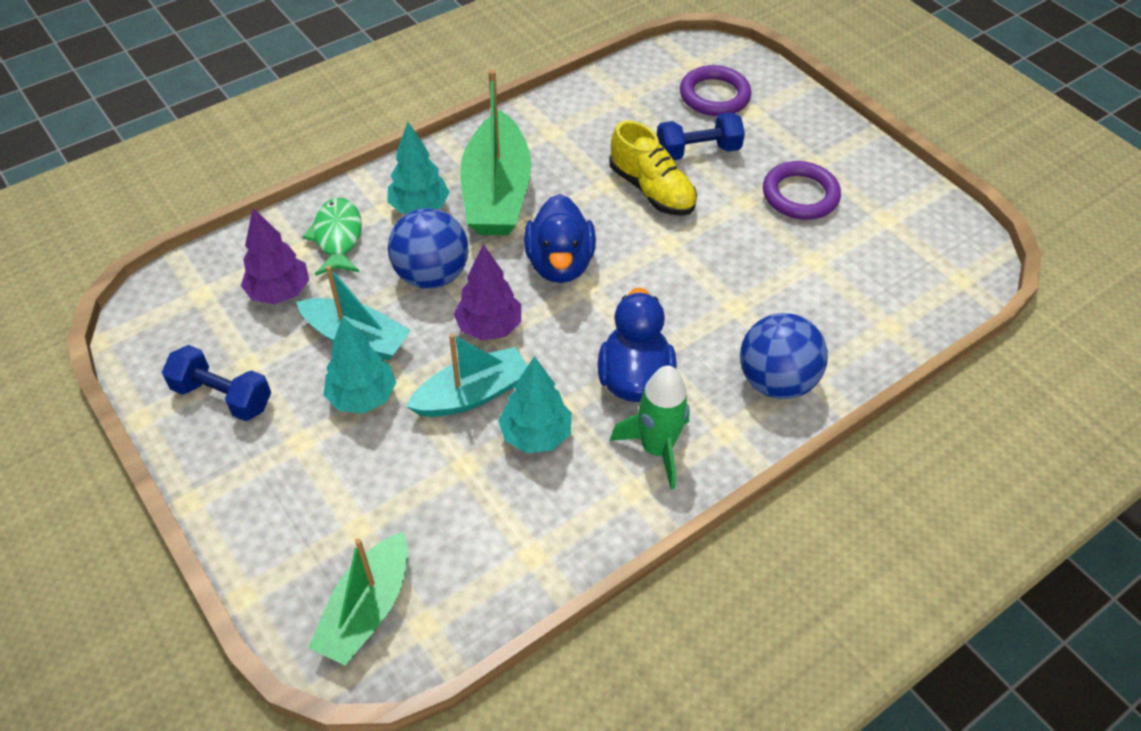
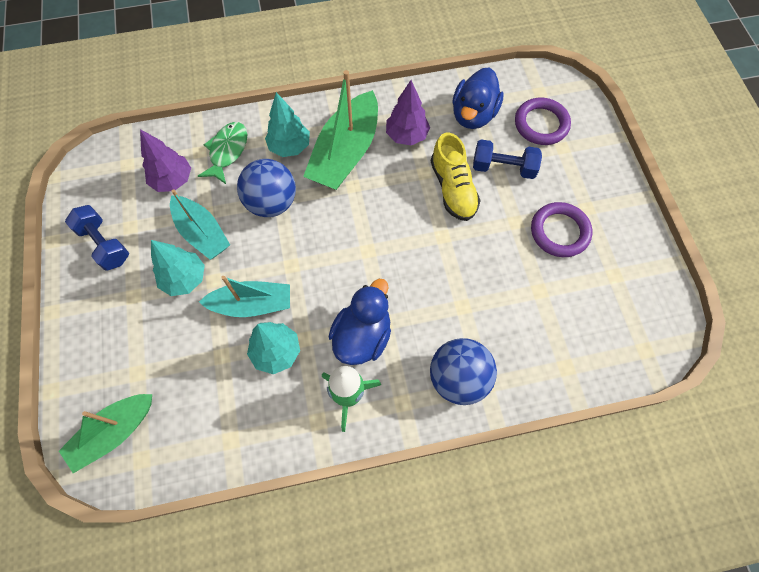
camera: 25 degrees right, 15 degrees up
(489, 327) = (288, 258): purple tree -> purple tree (407, 136)
(559, 264) = (359, 225): blue duck -> blue duck (473, 115)

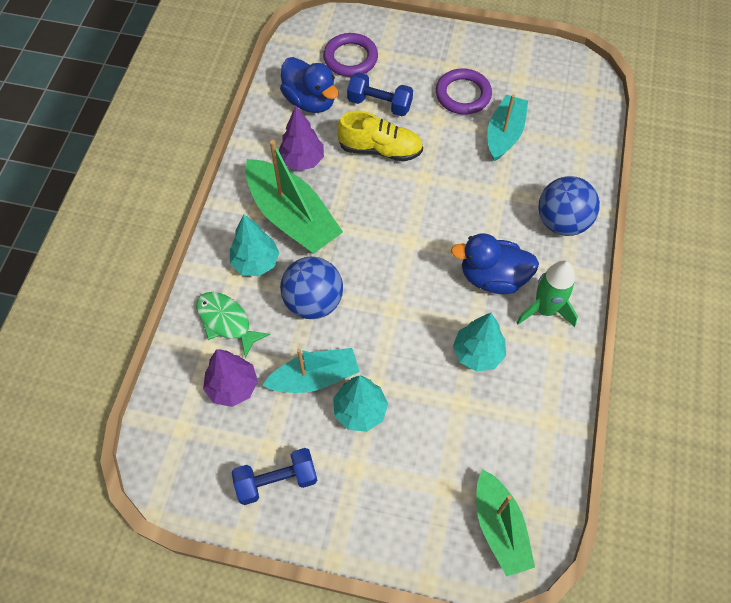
camera: 65 degrees left, 5 degrees down
(252, 304) = (418, 358): turquoise boat -> turquoise boat (504, 134)
(362, 336) = (492, 277): blue duck -> blue duck turned 45 degrees counterclockwise
(503, 168) = (379, 104): blue dumbbell -> blue dumbbell turned 75 degrees clockwise

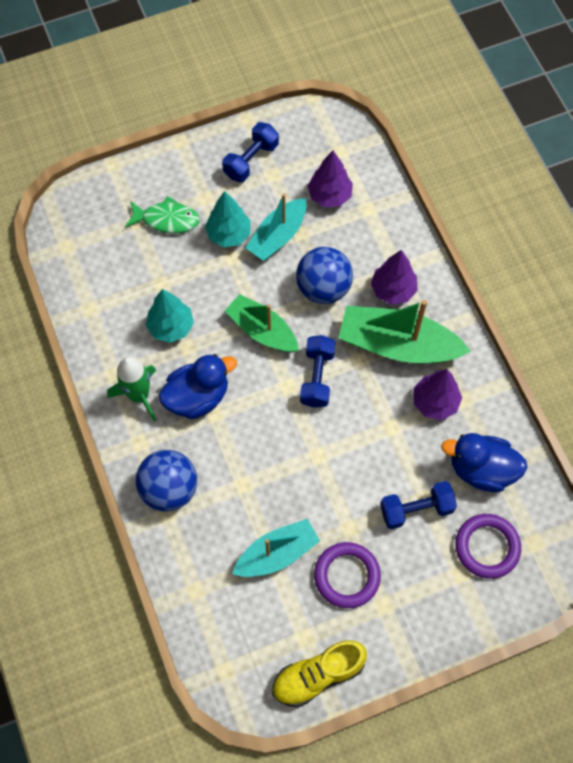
camera: 145 degrees right, 5 degrees up
(226, 321) = (374, 234): green fish -> green fish (167, 219)
(256, 262) = (393, 290): turquoise tree -> purple tree
(379, 232) = (317, 377): none -> blue dumbbell
(380, 149) = (377, 459): yellow shoe -> yellow shoe (318, 675)
(499, 527) = (85, 221): green boat -> green boat (262, 330)
(504, 134) = (277, 553): turquoise boat -> turquoise boat turned 105 degrees counterclockwise

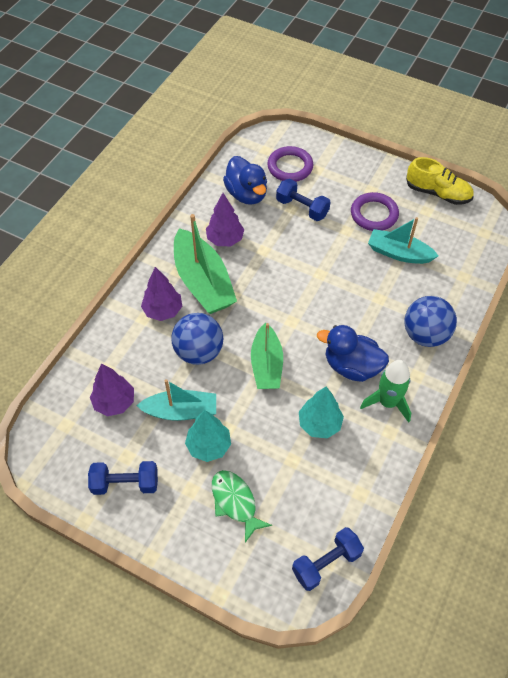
camera: 130 degrees left, 10 degrees down
(317, 377) = (269, 309): blue dumbbell -> blue dumbbell (326, 563)

